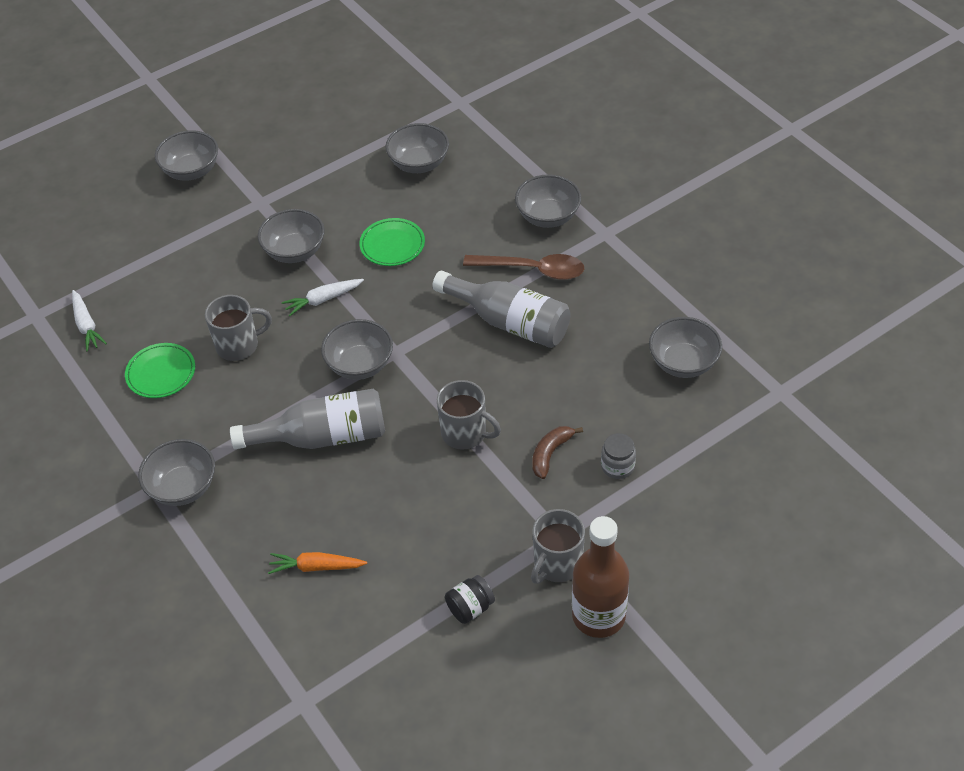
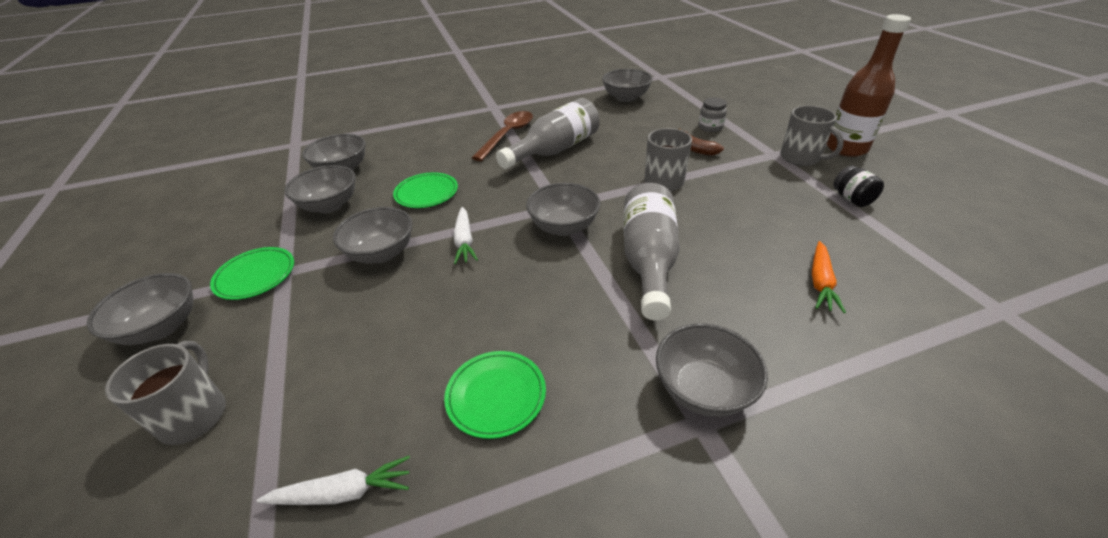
camera: 75 degrees left, 10 degrees down
(238, 345) = (490, 311): grey mug -> grey mug (194, 415)
(252, 189) = (255, 276): none -> green plate
(548, 216) = (459, 124): grey bowl -> grey bowl (330, 205)

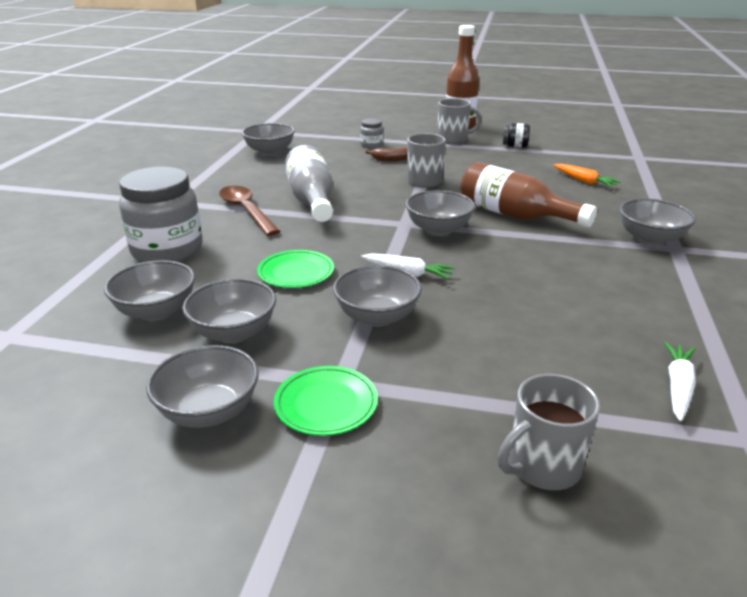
camera: 60 degrees left, 10 degrees down
(162, 327) = (360, 491): grey bowl -> grey bowl (209, 411)
(194, 415) = (542, 466): grey mug -> grey mug turned 60 degrees counterclockwise
(423, 137) = (167, 250): none -> grey jar
(496, 395) = (615, 304): green plate -> none
(648, 260) = (515, 215): grey bottle -> brown bottle

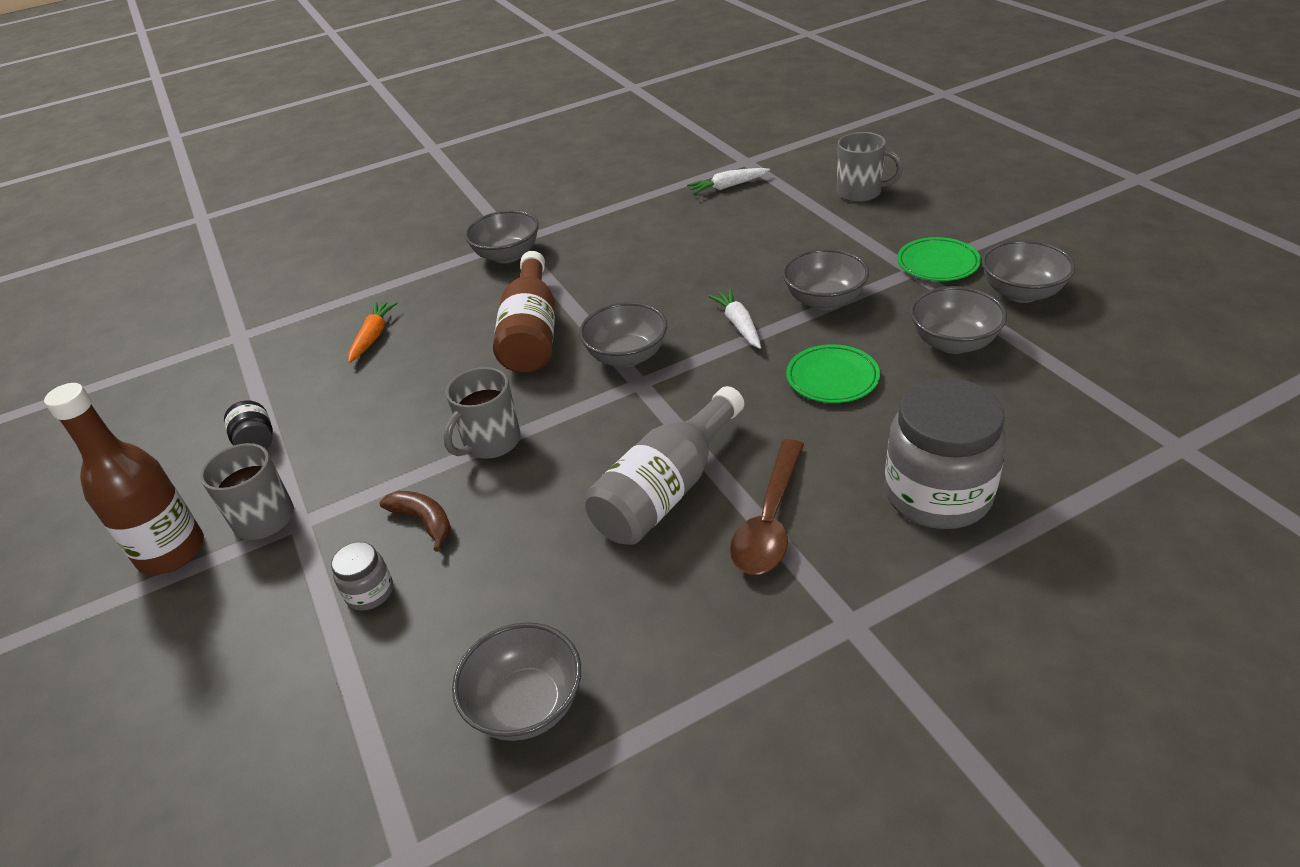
camera: 125 degrees left, 10 degrees up
(156, 311) = (1009, 401): grey bowl -> none

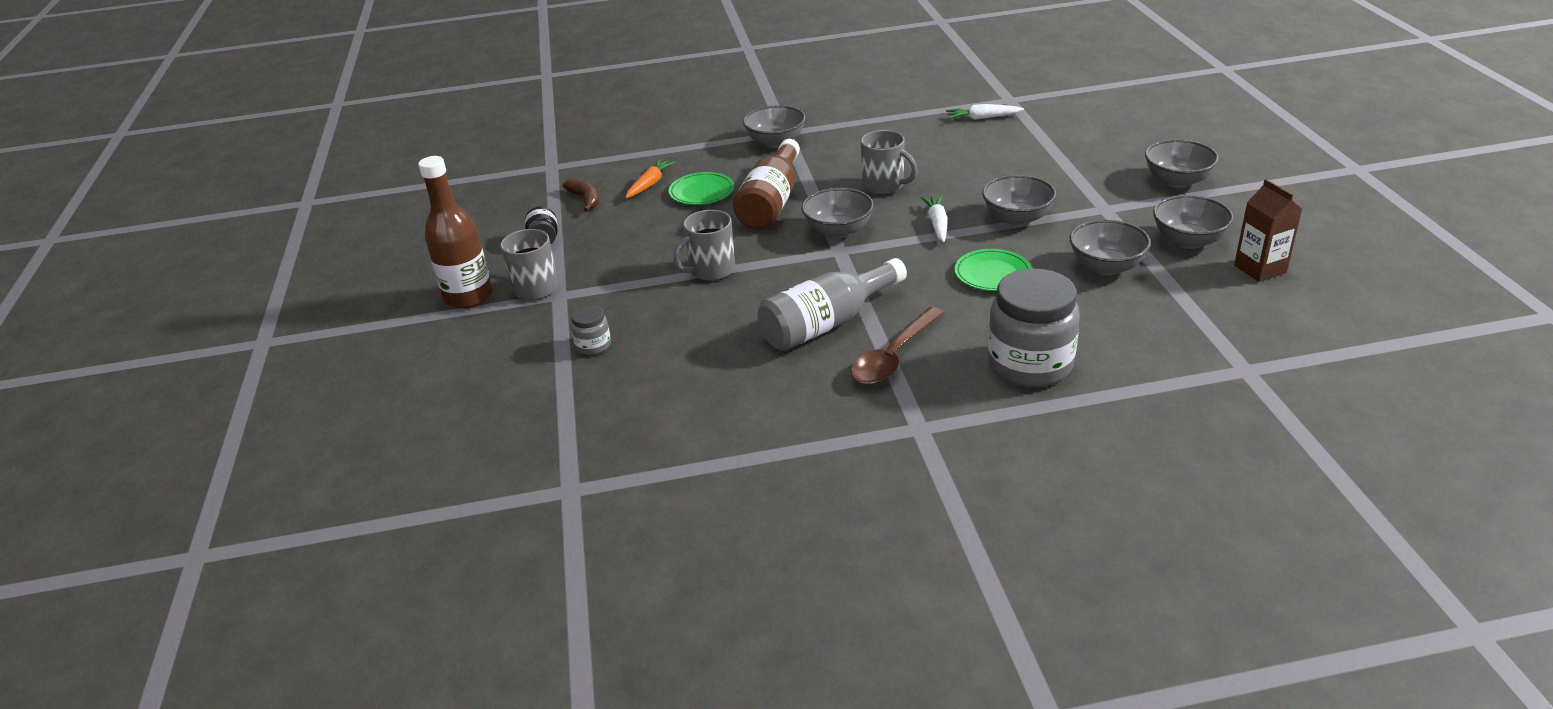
camera: 15 degrees right, 5 degrees down
(424, 521) = (645, 310): brown banana -> brown banana (585, 199)
(526, 705) = (674, 427): grey bowl -> grey bowl (1177, 181)
(860, 192) = (1096, 141): grey mug -> grey mug (884, 186)
(937, 263) = (1129, 207): green plate -> green plate (701, 192)
(1115, 312) = (1260, 269): none -> brown carton

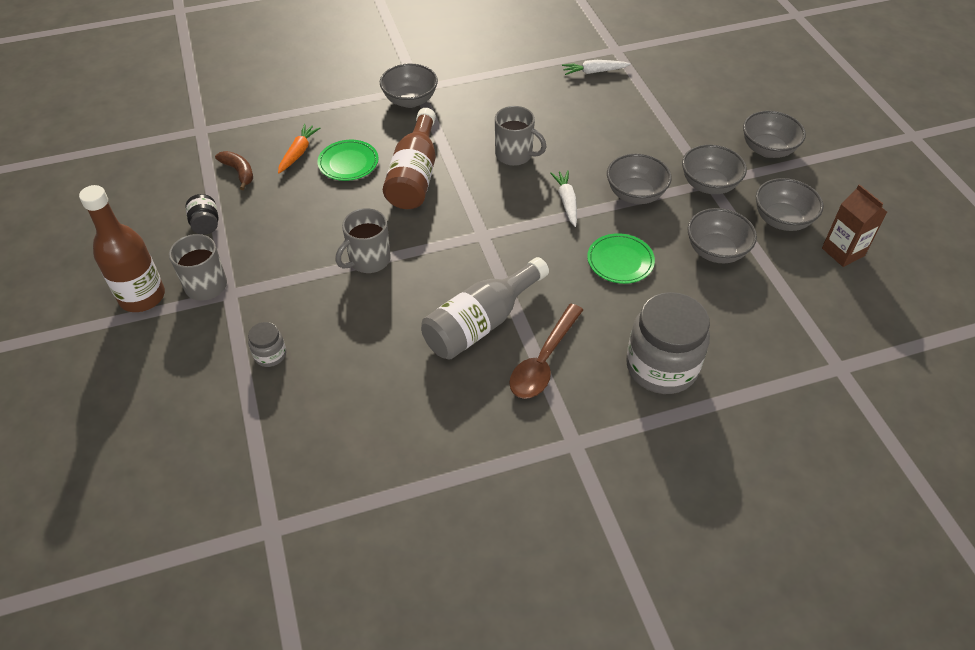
camera: 10 degrees left, 15 degrees up
(838, 231) = (479, 211): grey bowl -> grey bowl (709, 185)

